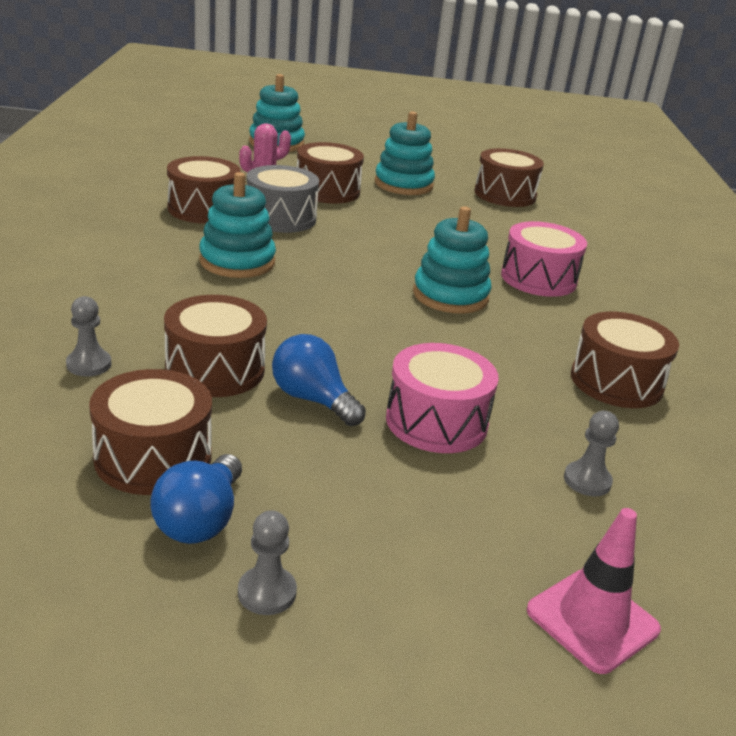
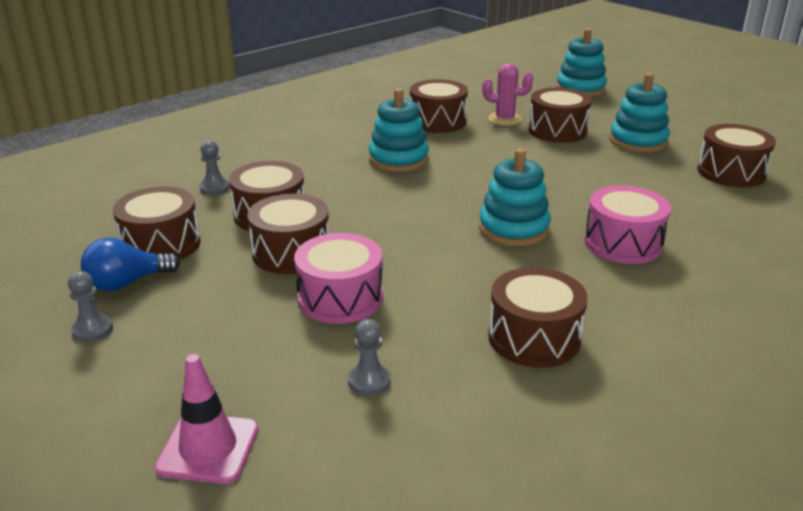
camera: 50 degrees right, 0 degrees up
(280, 218) = (482, 140): grey drum -> none
(313, 399) = (291, 253): blue light bulb -> brown drum

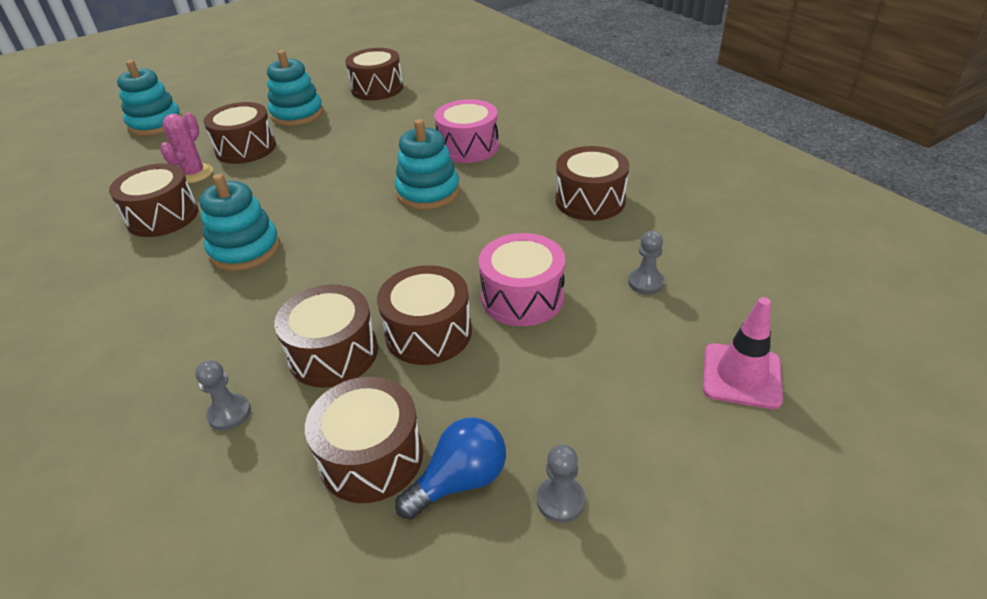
camera: 80 degrees left, 10 degrees up
(127, 283) = (460, 481): blue light bulb -> blue light bulb turned 105 degrees counterclockwise

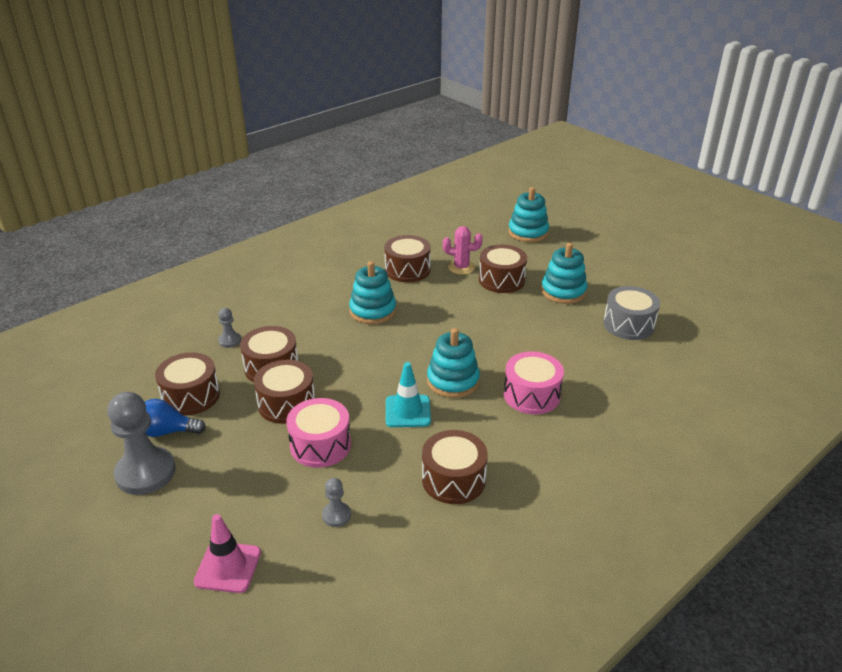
camera: 80 degrees right, 5 degrees down
(377, 88) = (628, 325): brown drum -> grey drum
(460, 481) = (167, 431): blue light bulb -> blue light bulb turned 135 degrees clockwise
(473, 226) = (408, 411): none -> turquoise traffic cone
(560, 500) = (145, 473): grey pawn -> grey pawn, size x2.13

